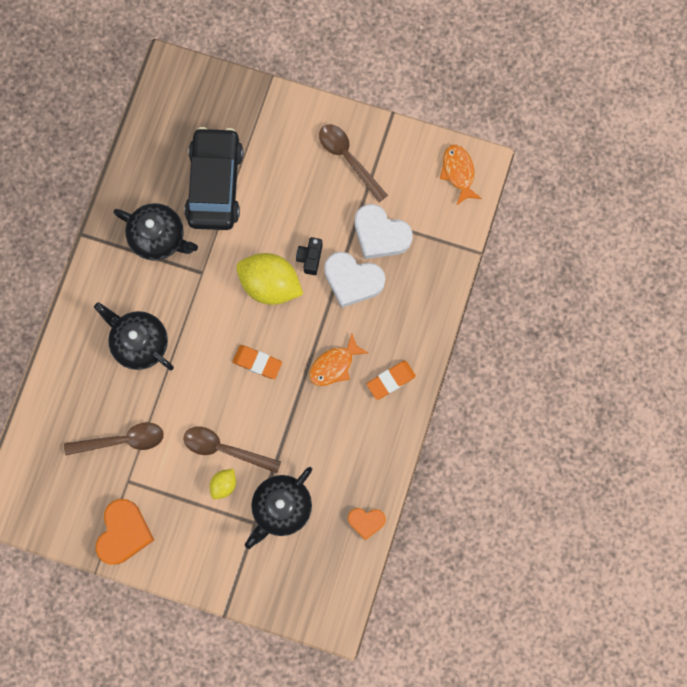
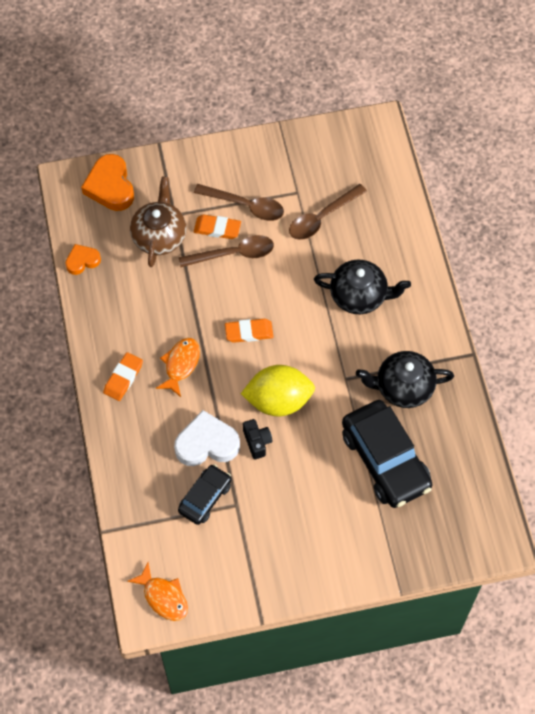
camera: 150 degrees right, 15 degrees down
(124, 533) = (275, 157): orange heart -> orange heart (110, 186)
(224, 484) = (217, 228): yellow lemon -> orange eraser
(281, 507) = (159, 236): black teapot -> brown teapot
(348, 158) = (277, 552): brown spoon -> brown spoon (246, 206)
(380, 234) = (205, 497): white heart -> black car

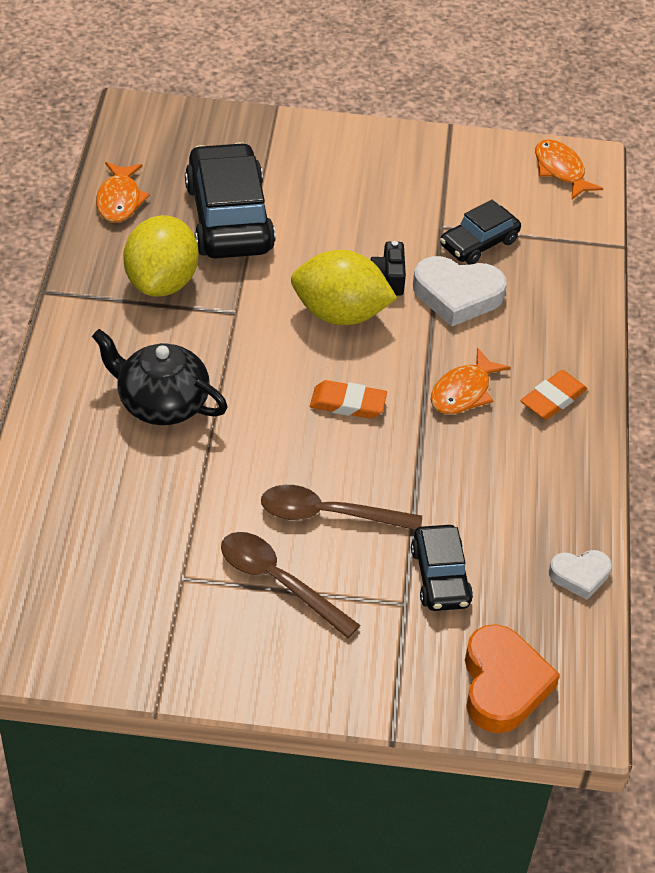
camera: 165 degrees left, 15 degrees down
(82, 261) = (580, 575): orange heart -> white heart
(159, 236) = (440, 577): brown teapot -> black car
(217, 228) = (340, 560): orange eraser -> none
(321, 218) = (162, 526): brown spoon -> none
(403, 387) = (162, 282): black teapot -> yellow lemon
(466, 450) = (119, 200): none -> orange fish

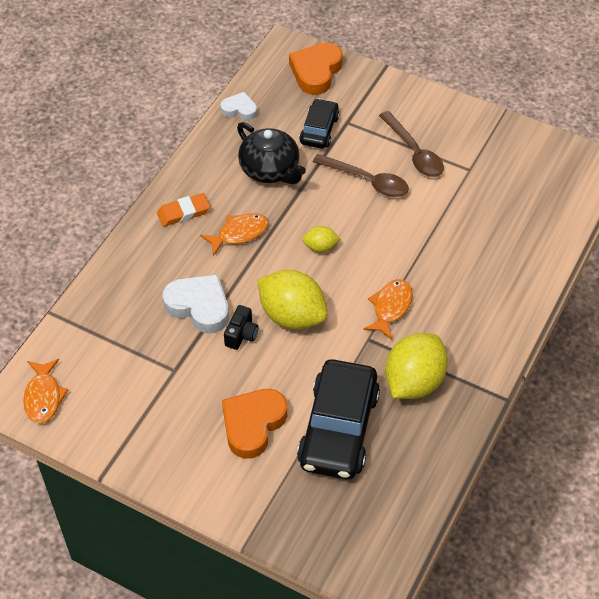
camera: 155 degrees left, 5 degrees up
(119, 200) = (422, 475): orange fish -> orange fish (390, 307)
(161, 403) = (446, 282): black teapot -> black teapot (270, 170)
(324, 199) = (253, 424): none -> orange heart
(348, 403) = (320, 247): orange eraser -> yellow lemon
(479, 243) = (155, 346): black car -> none

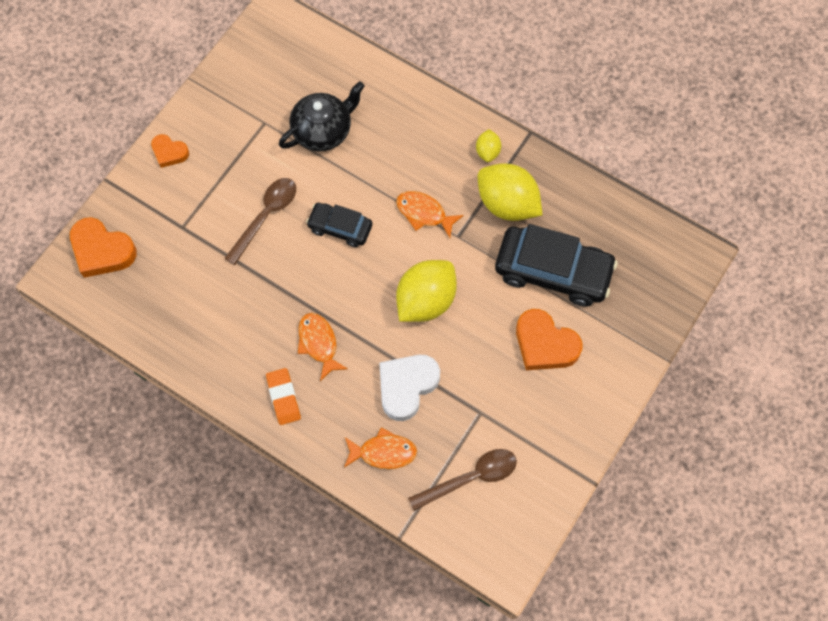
camera: 85 degrees left, 15 degrees up
(43, 396) = (503, 540): orange fish -> orange fish (383, 452)
(239, 109) = (144, 333): white heart -> none
(241, 335) = (444, 348): black camera -> none
(270, 170) = (237, 307): black teapot -> black teapot (323, 130)
(319, 130) = (188, 255): black car -> black car (340, 228)
(320, 247) = (345, 268): yellow lemon -> yellow lemon (487, 151)
(414, 152) = (234, 169): brown spoon -> brown spoon (471, 478)
(423, 104) = (169, 152): none -> orange heart

